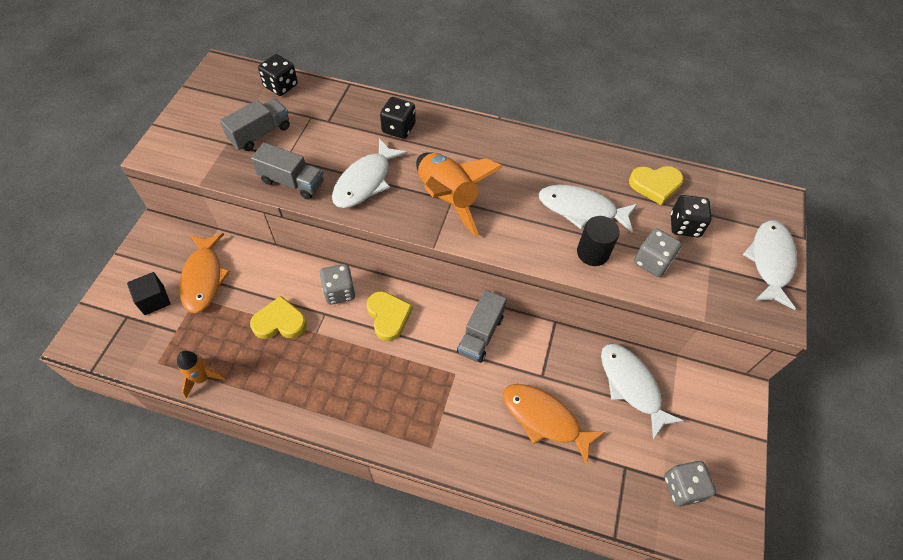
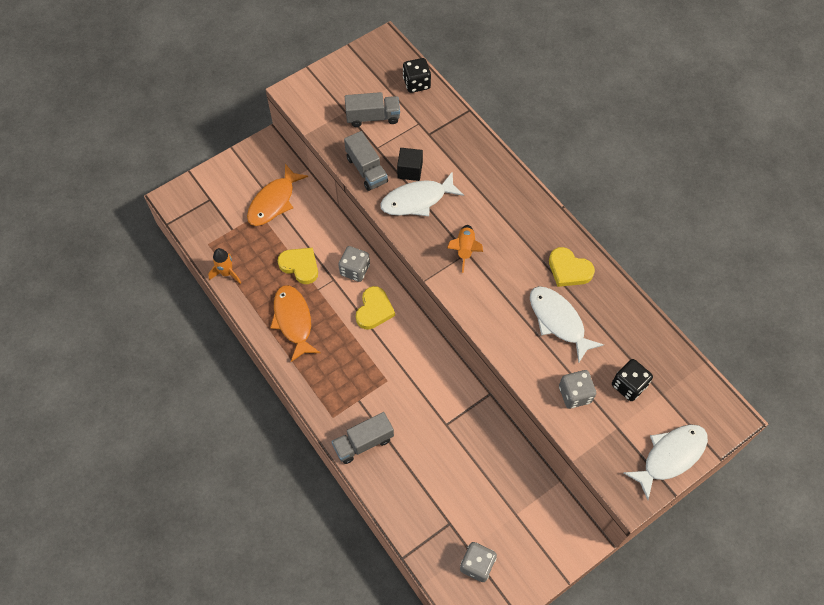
camera: 40 degrees right, 5 degrees up
(154, 300) = (233, 198): black cube -> black cube (410, 170)
(398, 128) = (475, 171): black dice -> none
(447, 199) = (465, 250): orange rocket -> orange rocket, size x0.55
(480, 334) = (427, 366): grey truck -> grey truck (363, 442)
(544, 419) = (422, 453): orange fish -> orange fish (293, 321)
(592, 252) = (536, 358): black cylinder -> none
(631, 386) = (504, 476): white fish -> none
(655, 185) = (637, 340): yellow heart -> yellow heart (569, 270)

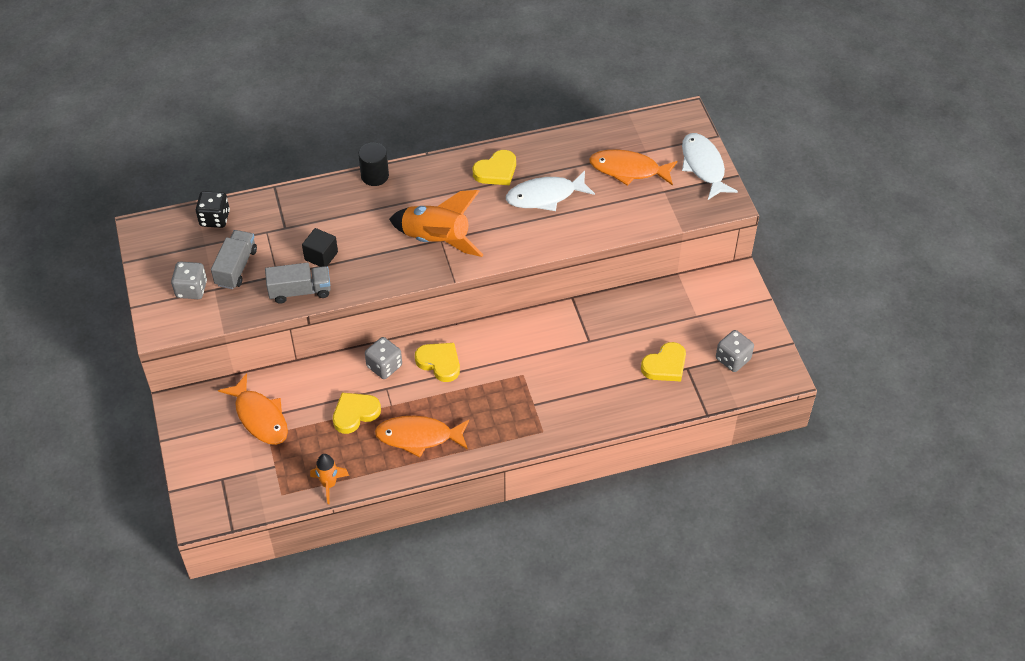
camera: 70 degrees left, 10 degrees down
(363, 442) = (580, 413): grey truck -> none
(417, 200) = (360, 260): white fish -> none
(444, 502) = (665, 365): none -> yellow heart
(465, 250) = (436, 240): orange rocket -> orange rocket, size x1.83
(516, 177) = (375, 176): none -> black cylinder
(575, 394) = (621, 209): grey dice -> grey dice (191, 289)
(628, 385) = (628, 170): black dice -> orange fish

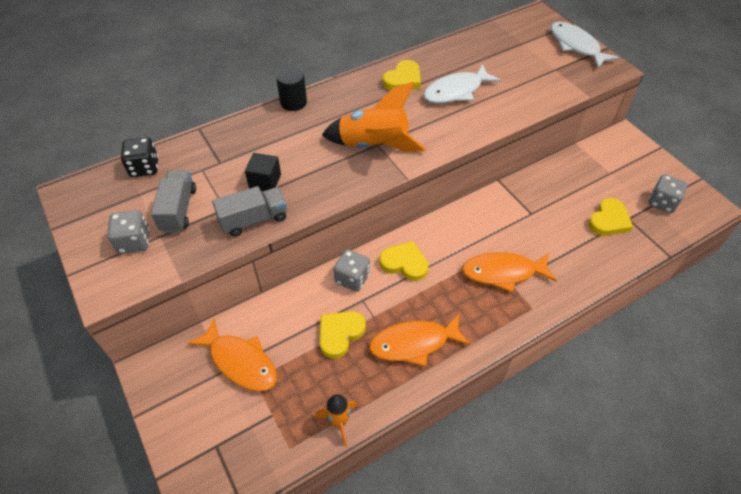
camera: 15 degrees left, 0 degrees up
(628, 170) = (516, 59): orange fish -> orange fish (503, 272)

